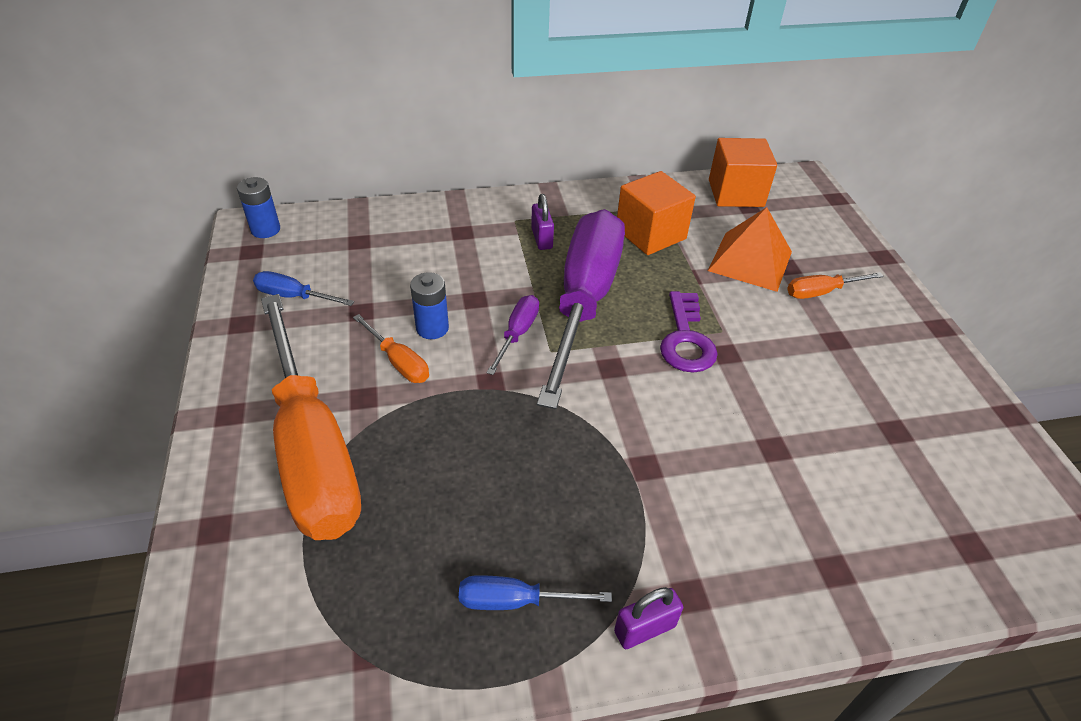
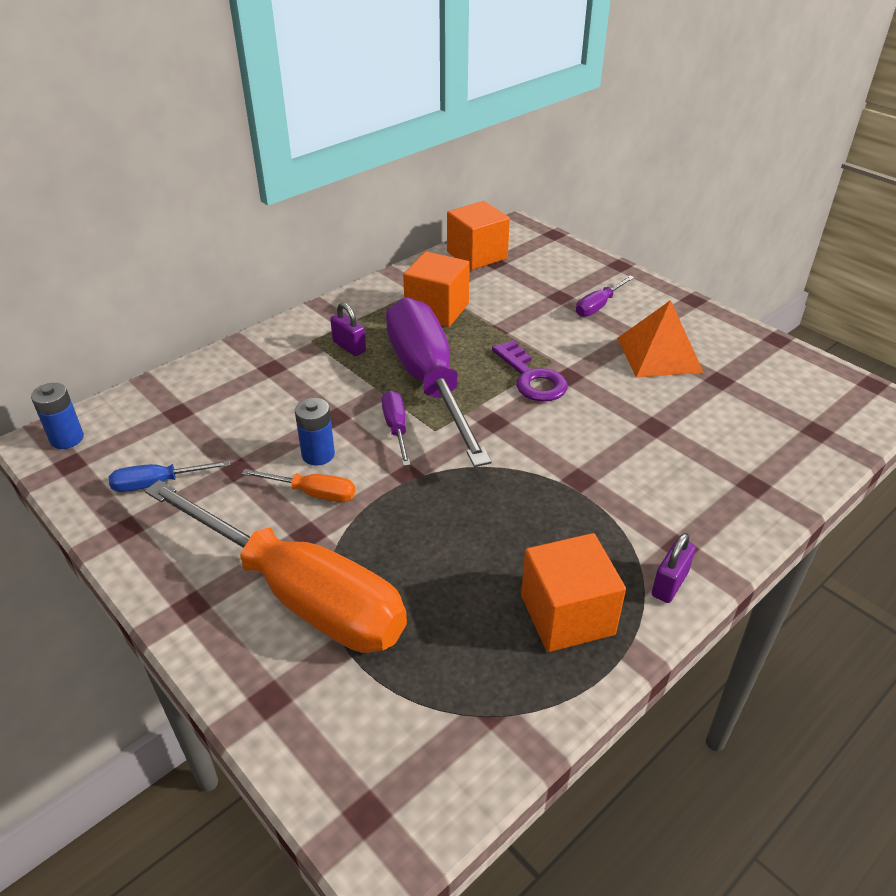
camera: 30 degrees left, 5 degrees down
(515, 601) = (567, 615): blue screwdriver -> orange cube
(750, 261) = (530, 302): orange pyramid -> orange pyramid (659, 355)
(821, 292) = (598, 306): orange screwdriver -> purple screwdriver

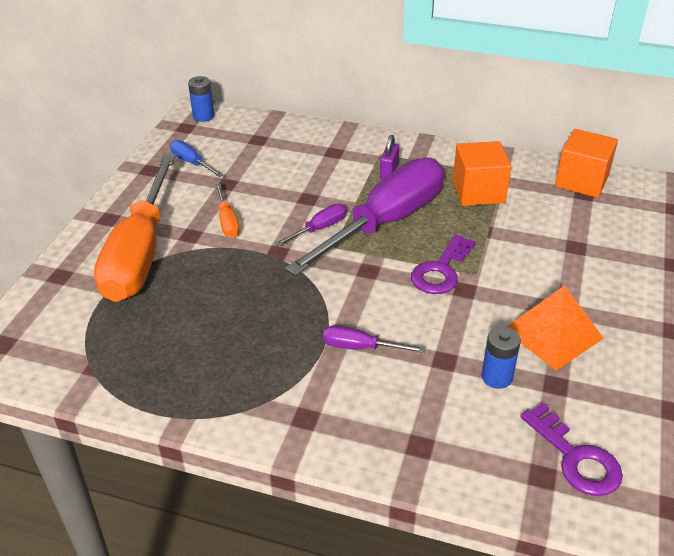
camera: 60 degrees right, 0 degrees up
(318, 454) = (264, 208): blue battery -> blue battery (497, 377)
(567, 615) = (194, 376): orange cube -> none
(598, 306) = (587, 273): purple screwdriver -> purple screwdriver (360, 347)
(669, 584) = (260, 422): purple padlock -> none
(805, 405) = (576, 458): none -> purple key

